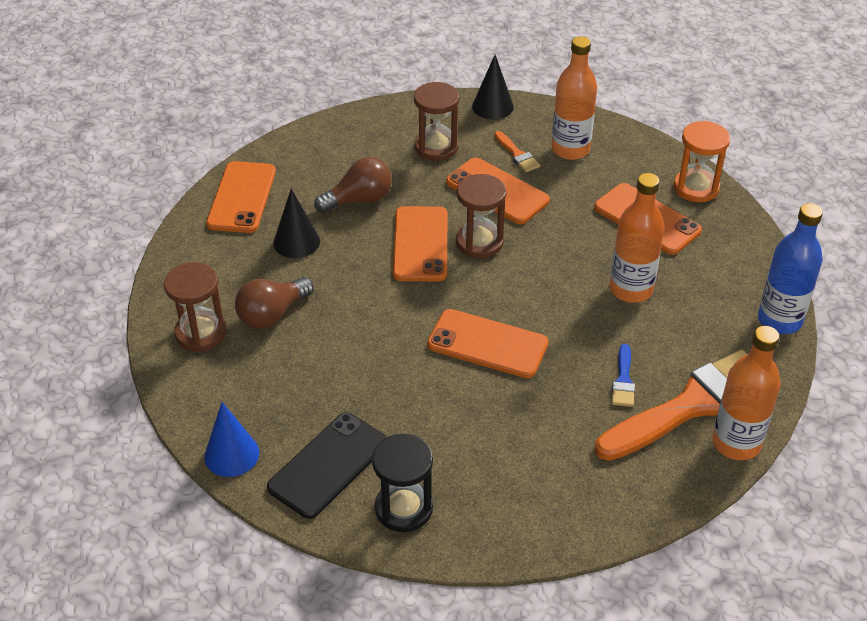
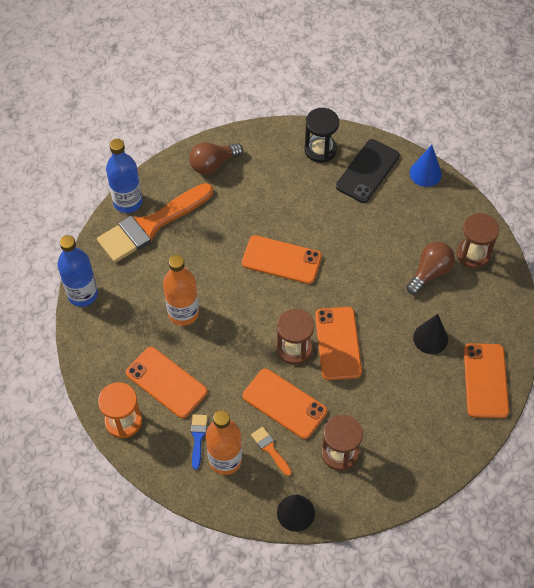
camera: 175 degrees right, 15 degrees up
(359, 200) = (393, 385): brown light bulb -> brown light bulb (213, 164)
(623, 380) = (193, 239): blue brush -> blue brush (198, 438)
(736, 443) = (128, 202): orange bottle -> blue bottle

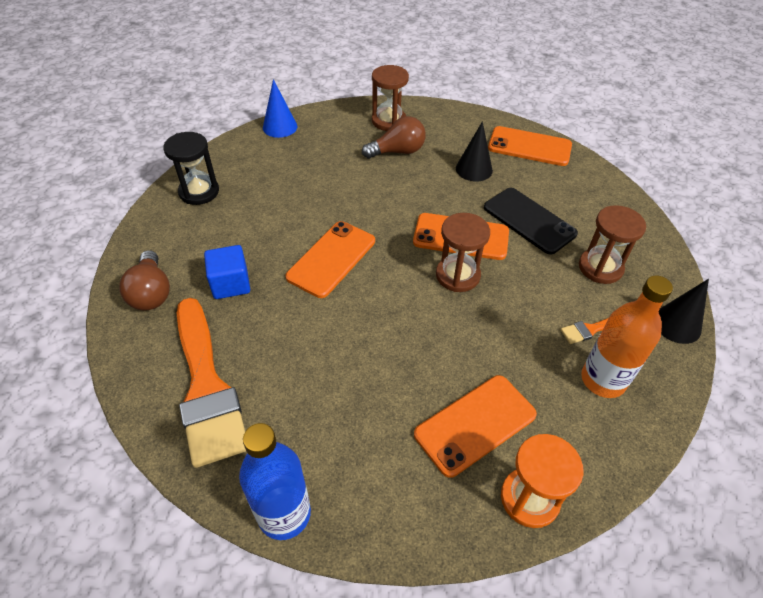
camera: 75 degrees left, 10 degrees down
(128, 202) = (148, 409): blue bottle -> none
(183, 313) = (369, 378): orange bottle -> none
(198, 438) = (568, 404): blue brush -> none
(236, 206) = (230, 284): none -> blue cube
(284, 403) = (530, 301): orange phone -> none
(367, 171) = (252, 164): black phone -> black phone (529, 221)
(430, 272) = (397, 151): brown light bulb -> brown light bulb turned 105 degrees clockwise

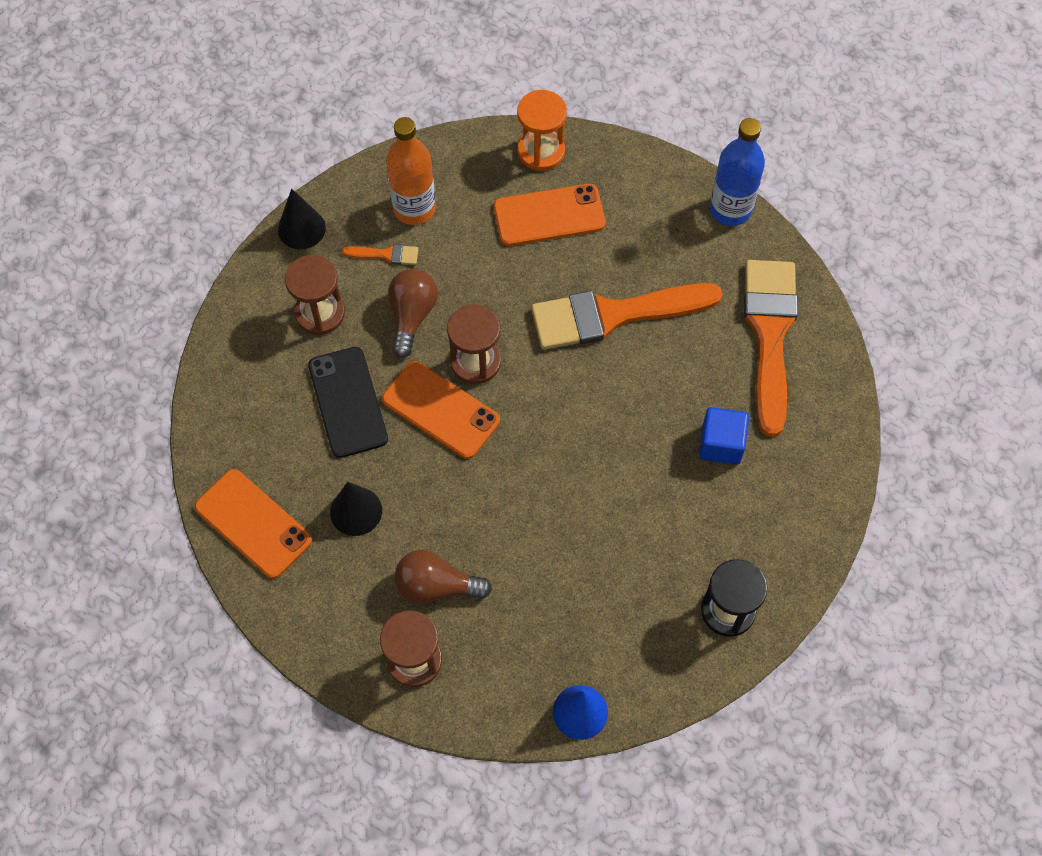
camera: 155 degrees left, 15 degrees up
(151, 293) = (808, 465): brown light bulb -> brown light bulb (411, 316)
(331, 259) = (600, 436): orange phone -> none
(363, 351) = (613, 315): none -> orange brush

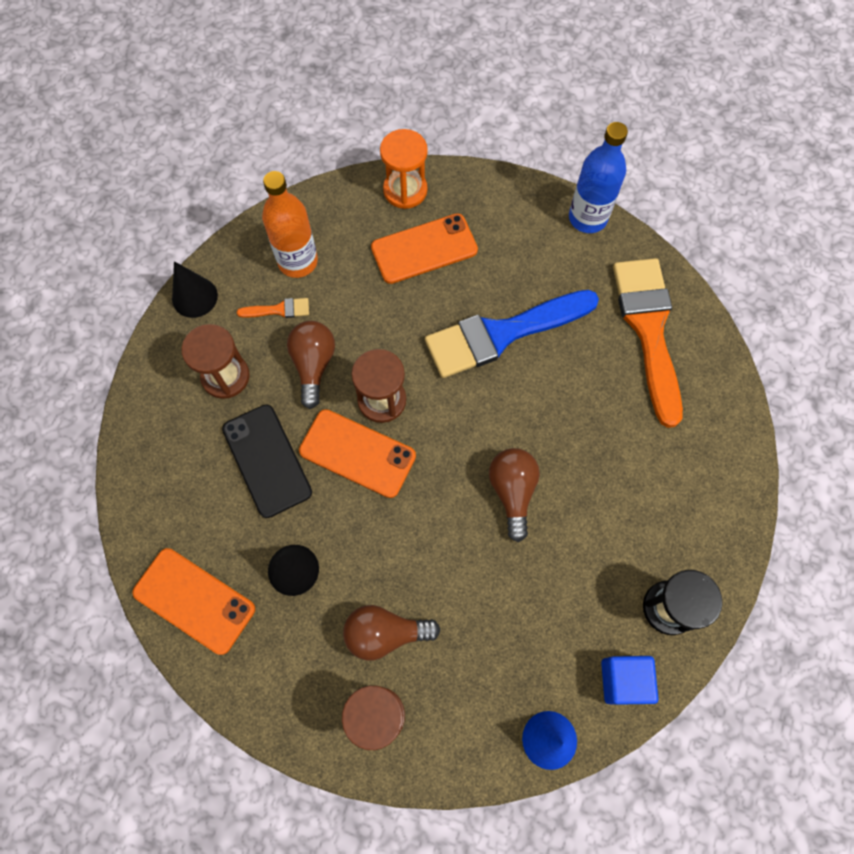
camera: 10 degrees left, 5 degrees up
(592, 473) = (512, 492): none -> brown light bulb
(613, 315) = (502, 334): orange brush -> blue brush
(721, 444) = (627, 442): blue cube -> blue cube (623, 680)

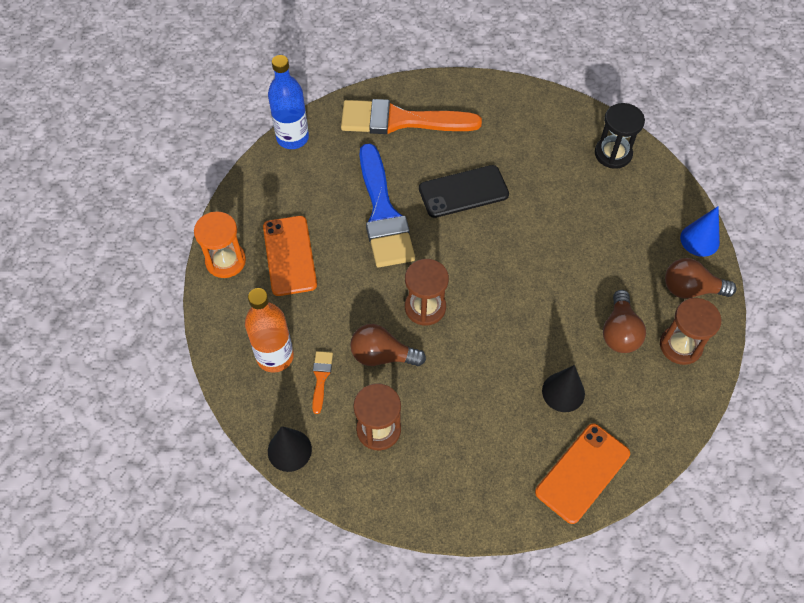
camera: 80 degrees left, 10 degrees down
(267, 460) = (465, 402): black phone -> black phone (463, 192)
(357, 453) = (469, 332): orange phone -> none
(512, 492) = (517, 230): brown light bulb -> brown light bulb (690, 289)
(623, 680) = (661, 189): blue cube -> none

